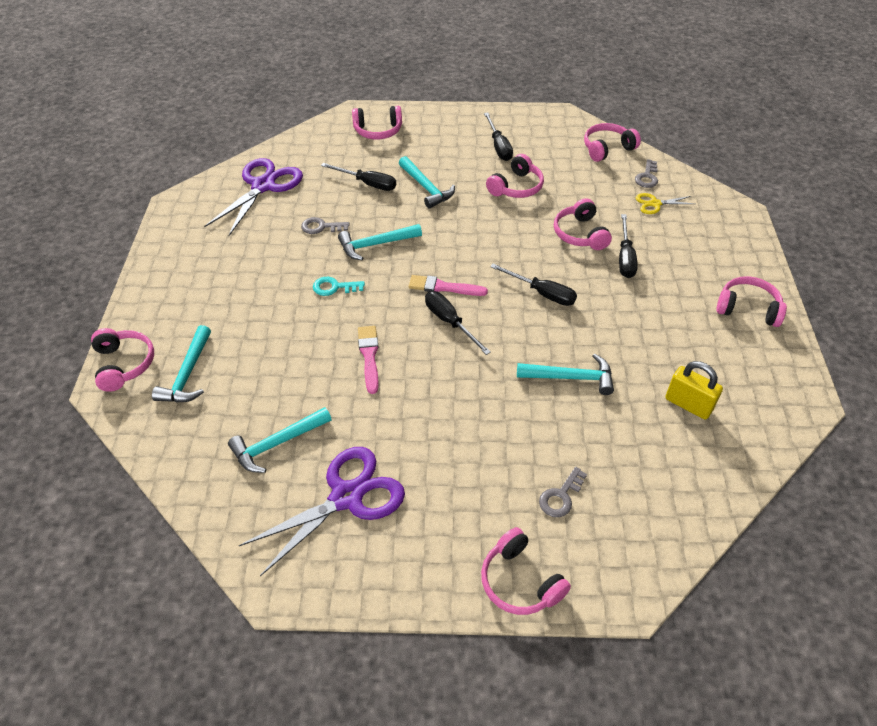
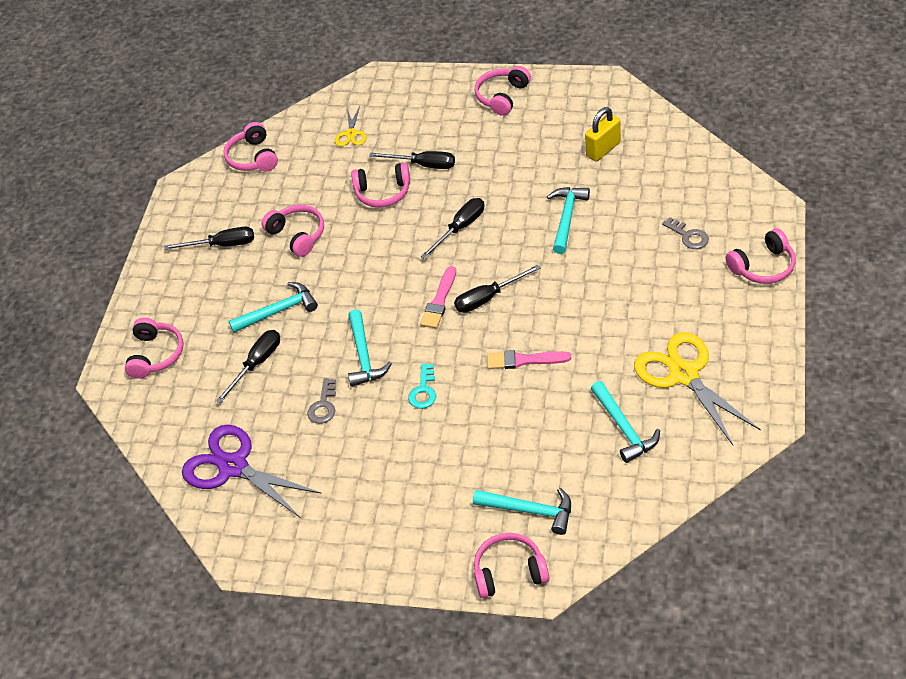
camera: 75 degrees left, 0 degrees up
(346, 497) = (684, 375): purple scissors -> yellow scissors
(647, 177) = (308, 134): grey key -> none

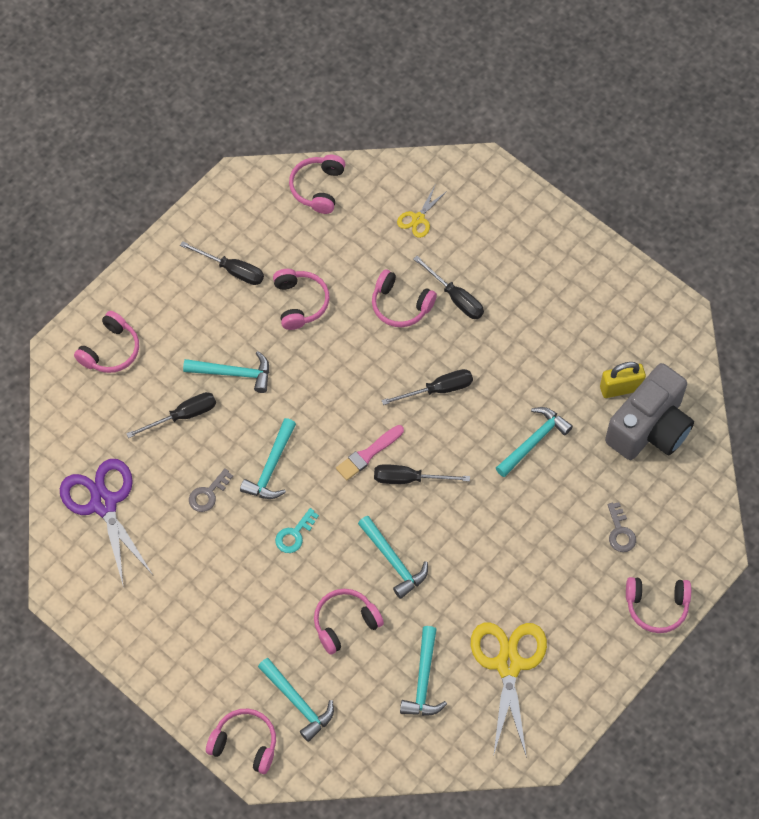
camera: 25 degrees right, 15 degrees up
(502, 96) = (578, 266): pink headphones -> pink headphones (345, 623)
(524, 360) = (393, 561): pink brush -> turquoise hammer
(648, 161) = (649, 428): none -> grey camera

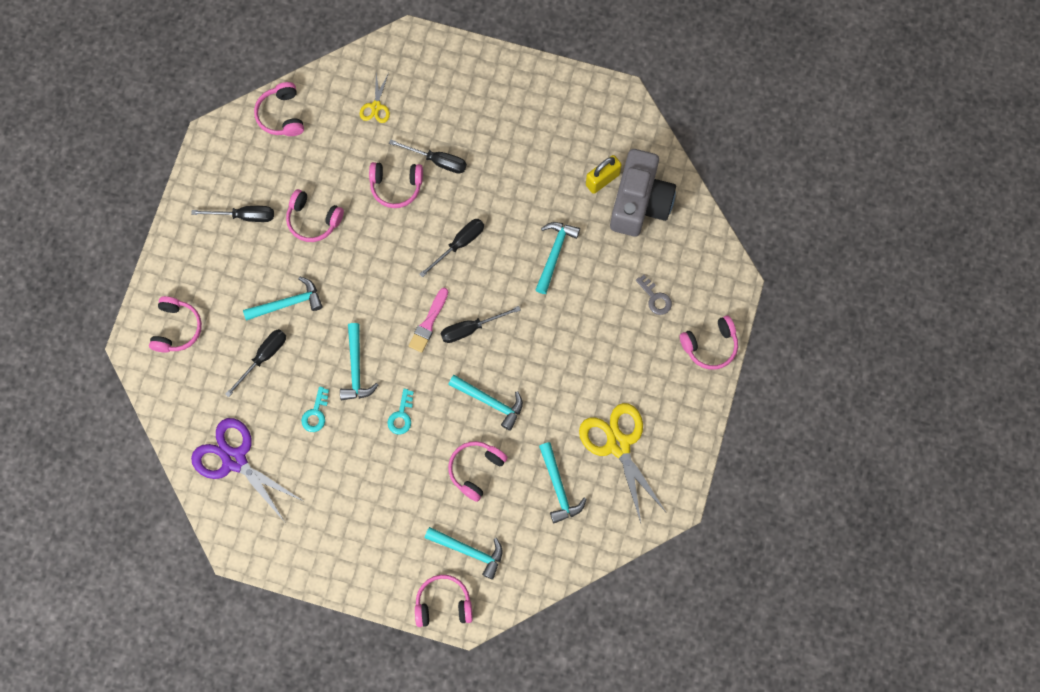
camera: 25 degrees left, 10 degrees up
(208, 494) = (316, 413): grey key -> turquoise key
(300, 303) = (313, 220): pink headphones -> pink headphones turned 150 degrees clockwise

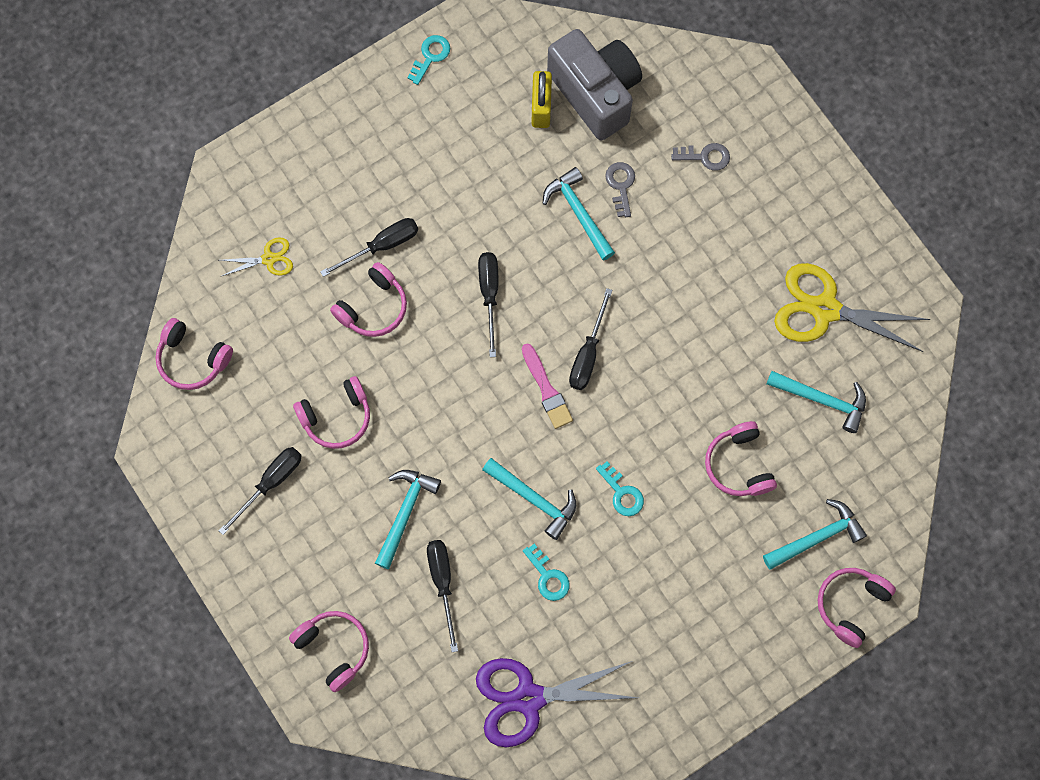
camera: 50 degrees left, 0 degrees up
(376, 106) = (269, 259): yellow scissors -> yellow scissors turned 60 degrees counterclockwise
(490, 402) = (680, 395): turquoise hammer -> none
(579, 92) = (430, 56): none -> turquoise key
(593, 264) = (621, 185): none -> grey key
(710, 345) = (796, 146): pink headphones -> none

